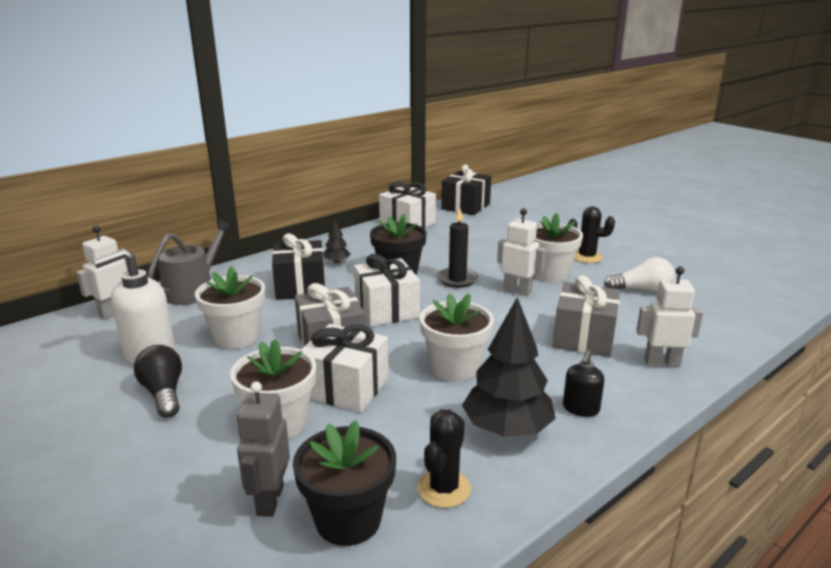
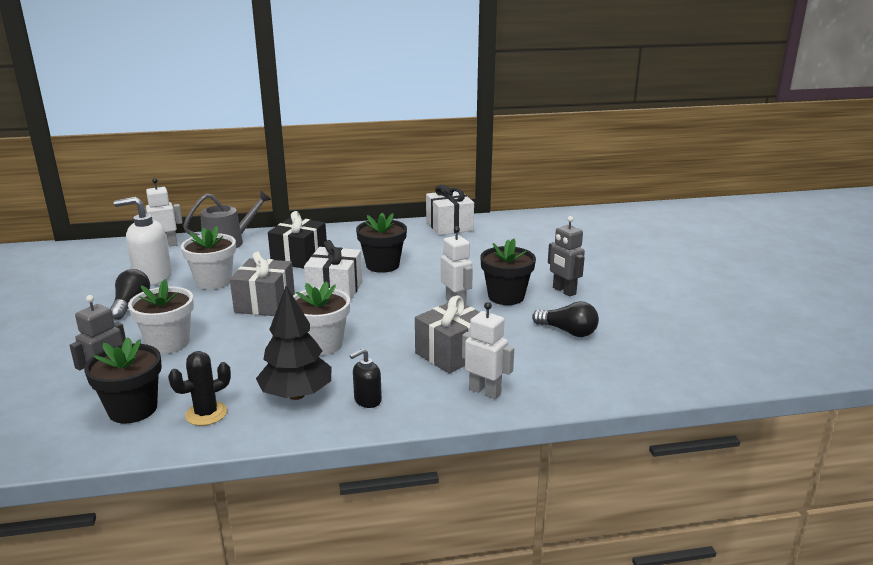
camera: 30 degrees right, 0 degrees up
(337, 262) = (350, 245): black tree -> none
(345, 388) = (234, 334): white gift -> none
(457, 279) = (421, 281): black candle -> none
(465, 206) = (523, 221): black gift -> none
(550, 274) = (506, 296): white flower pot -> black flower pot
(586, 257) = (564, 291): black cactus -> grey robot
(641, 290) = (568, 331): white light bulb -> black light bulb

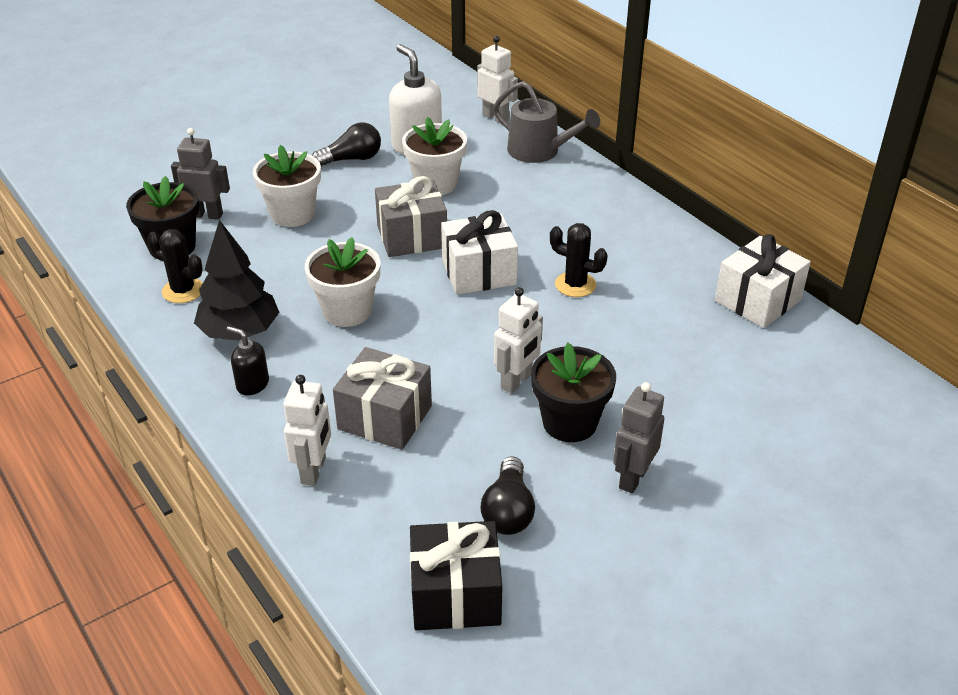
camera: 65 degrees right, 15 degrees up
(299, 257) = (542, 214): black gift -> black gift (455, 595)
(382, 265) = (575, 285): black flower pot -> black cactus

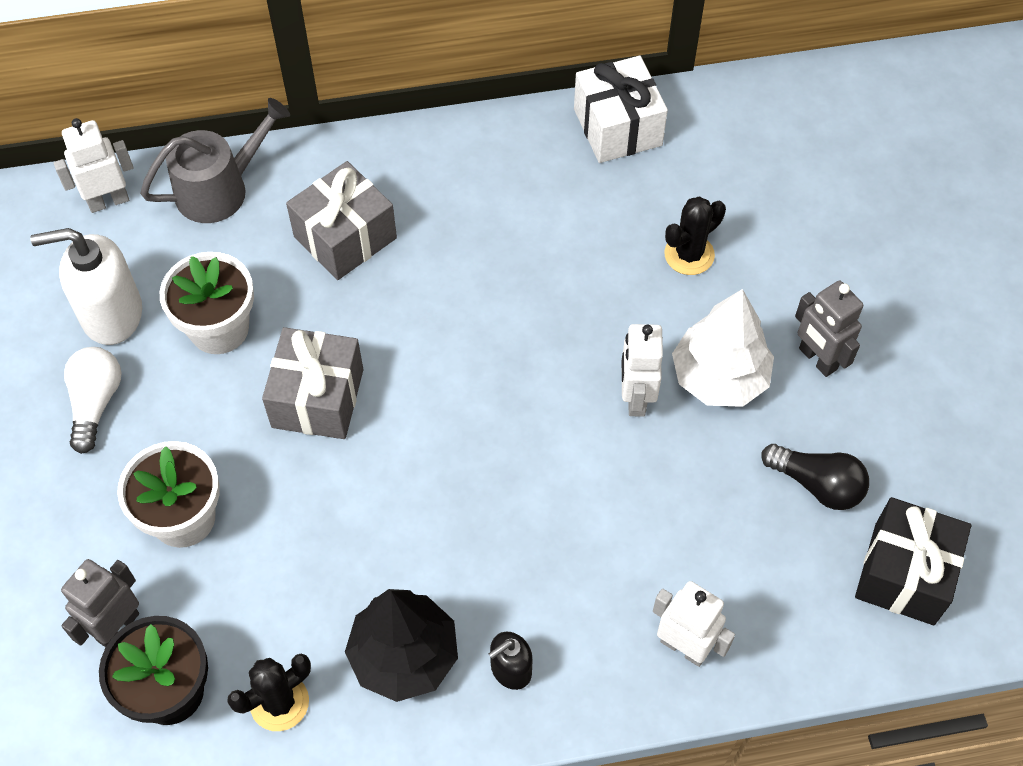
camera: 65 degrees left, 20 degrees up
(347, 311) = (427, 522): white flower pot -> none
(352, 159) = (96, 403): black light bulb -> white light bulb
(385, 417) = (632, 547): grey gift -> grey gift (345, 237)
(479, 272) = (430, 356): white gift -> none
(517, 381) = (635, 398): white robot -> white robot turned 150 degrees counterclockwise
(569, 422) = (719, 377): black flower pot -> white tree
(575, 285) = (504, 272): black cactus -> black cactus (689, 254)

